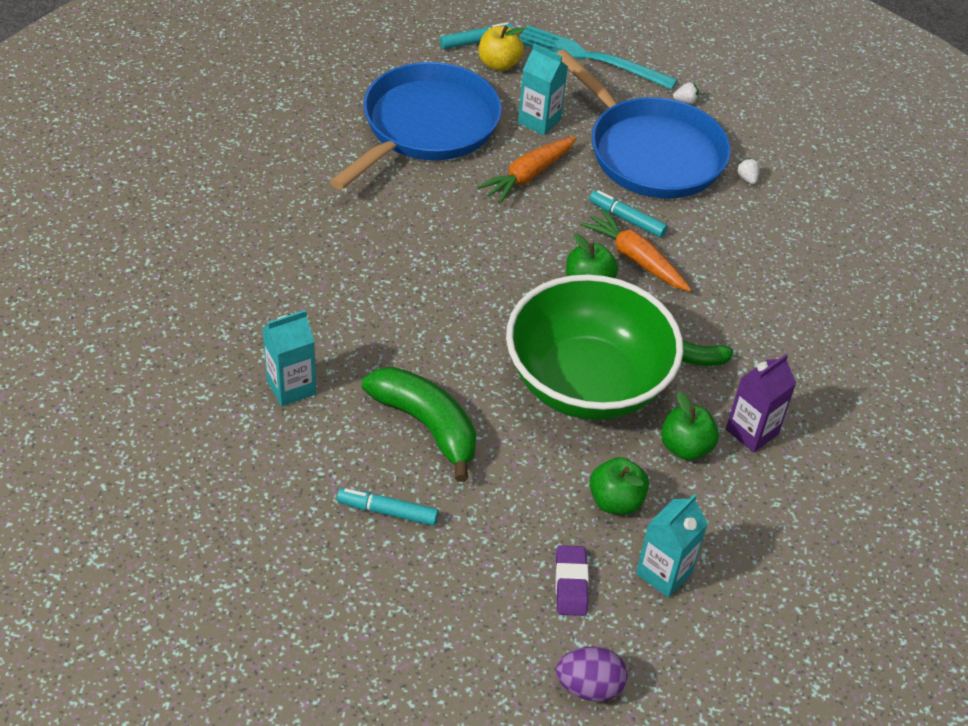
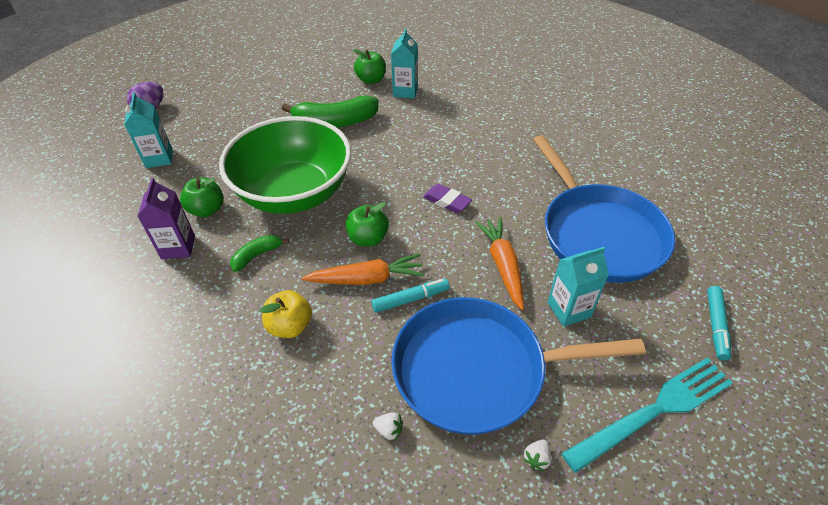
camera: 130 degrees right, 0 degrees up
(387, 511) = (302, 92): turquoise marker -> none
(499, 64) = (670, 325): yellow apple -> yellow apple (290, 326)
(571, 584) = (197, 126): purple eraser -> purple eraser (447, 201)
(615, 501) = (214, 163): green apple -> green apple (371, 80)

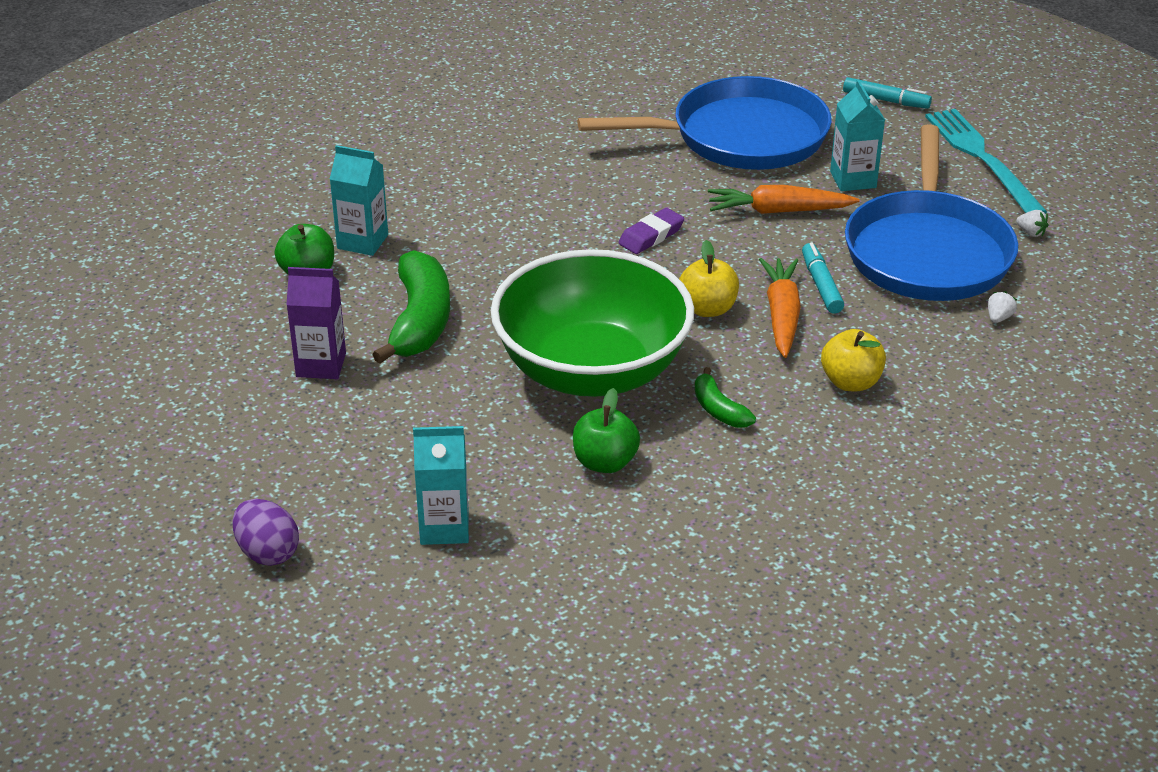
camera: 80 degrees left, 10 degrees down
(178, 247) = (684, 490): purple carton -> purple carton (321, 365)
(368, 238) = (707, 309): green apple -> yellow apple

